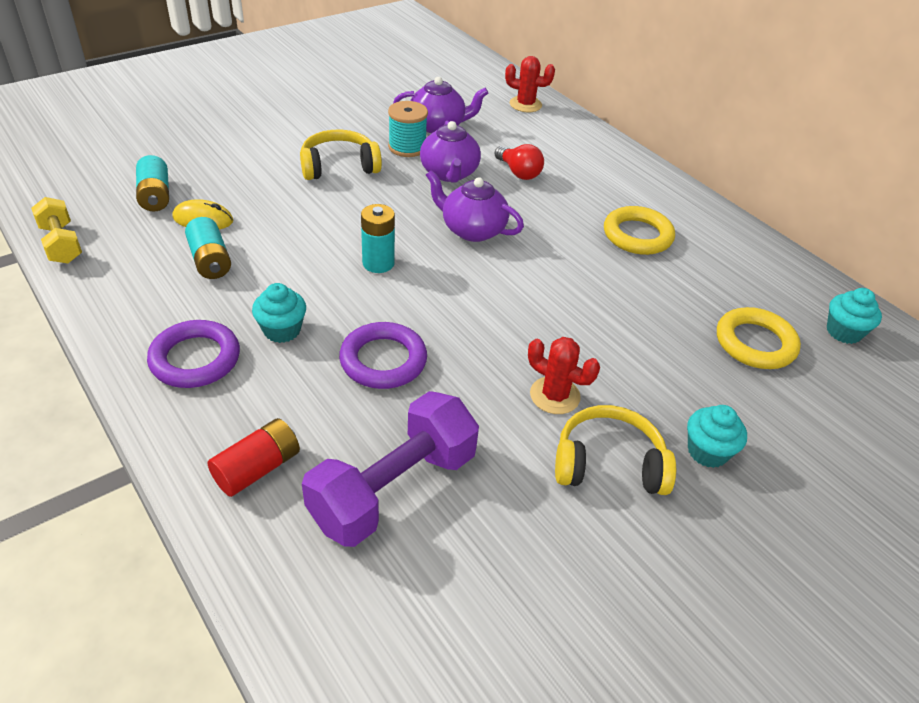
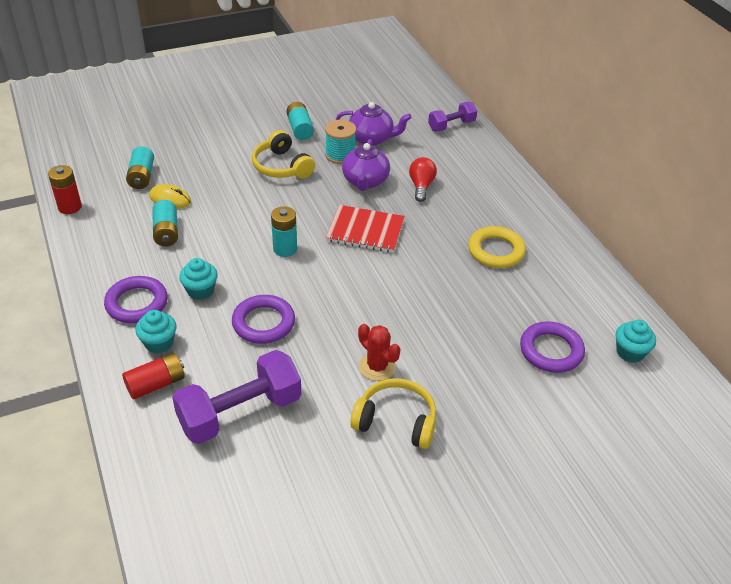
camera: 15 degrees right, 0 degrees up
(61, 244) = (70, 207): yellow dumbbell -> red battery
(339, 166) = (282, 166): yellow headphones -> yellow headphones turned 120 degrees counterclockwise
(346, 122) = (300, 129): none -> turquoise battery
(472, 230) = (365, 230): purple teapot -> red notebook
(518, 172) = (421, 186): red light bulb -> red light bulb turned 150 degrees counterclockwise
(525, 104) = (451, 125): red cactus -> purple dumbbell
(707, 451) = (473, 425): turquoise cupcake -> turquoise cupcake (159, 343)
(755, 343) = (551, 350): yellow ring -> purple ring

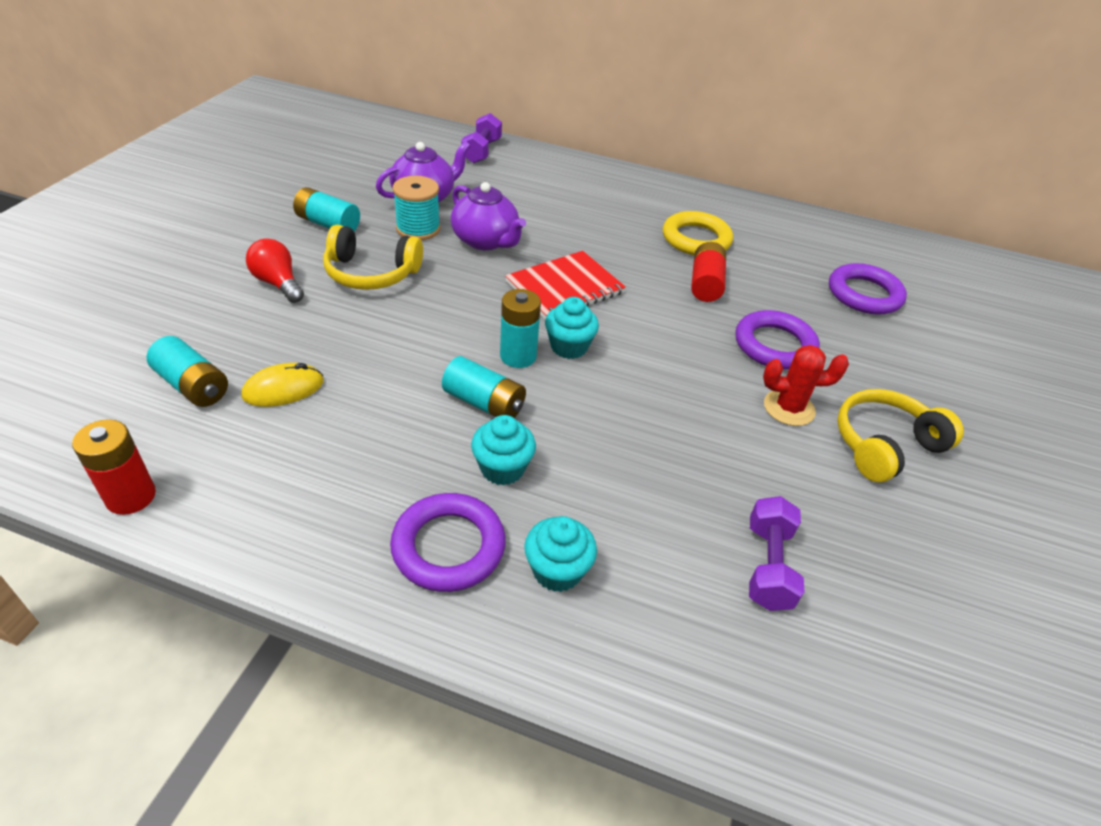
camera: 50 degrees left, 0 degrees up
(156, 384) = (637, 623): red battery -> red battery (705, 284)
(166, 232) = (343, 431): turquoise battery -> turquoise battery (484, 403)
(240, 412) = (768, 566): purple dumbbell -> purple dumbbell, size x0.57
(263, 323) = (627, 449): purple ring -> purple ring (774, 345)
(421, 186) = (545, 218): red light bulb -> red light bulb (278, 283)
(630, 352) = (902, 260): turquoise cupcake -> turquoise cupcake (569, 347)

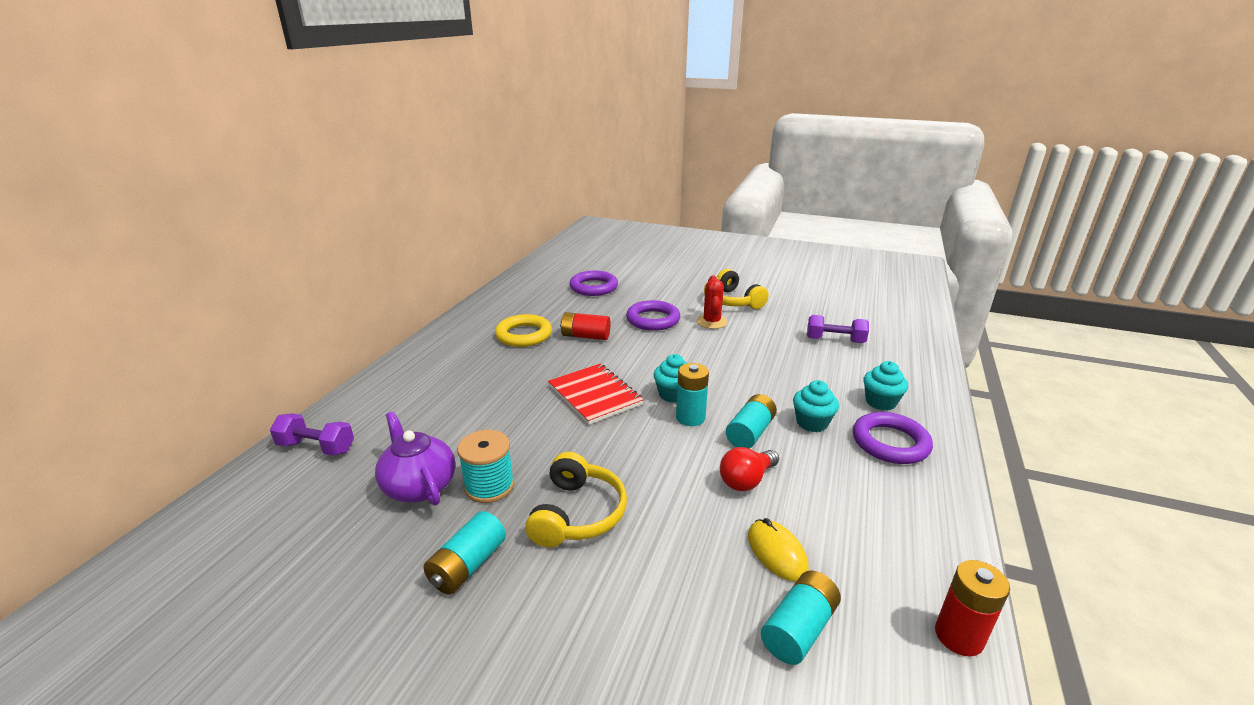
camera: 85 degrees left, 15 degrees down
(278, 283) = (602, 592): red light bulb -> red light bulb (746, 480)
(486, 241) = (518, 438): purple teapot -> none

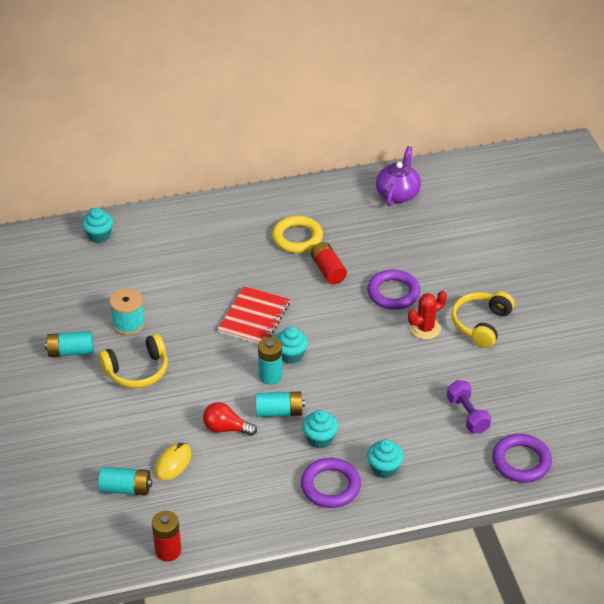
camera: 55 degrees right, 15 degrees up
(316, 447) = (99, 235): purple dumbbell -> turquoise cupcake
(419, 486) = (105, 297): purple teapot -> purple teapot (398, 194)
(593, 287) = (417, 229): purple ring -> purple ring (521, 461)

